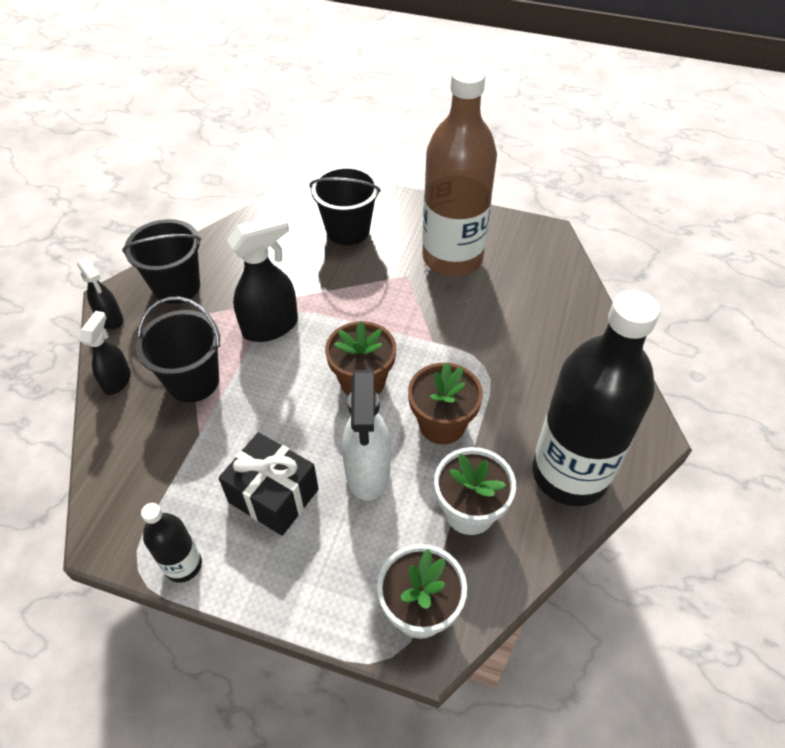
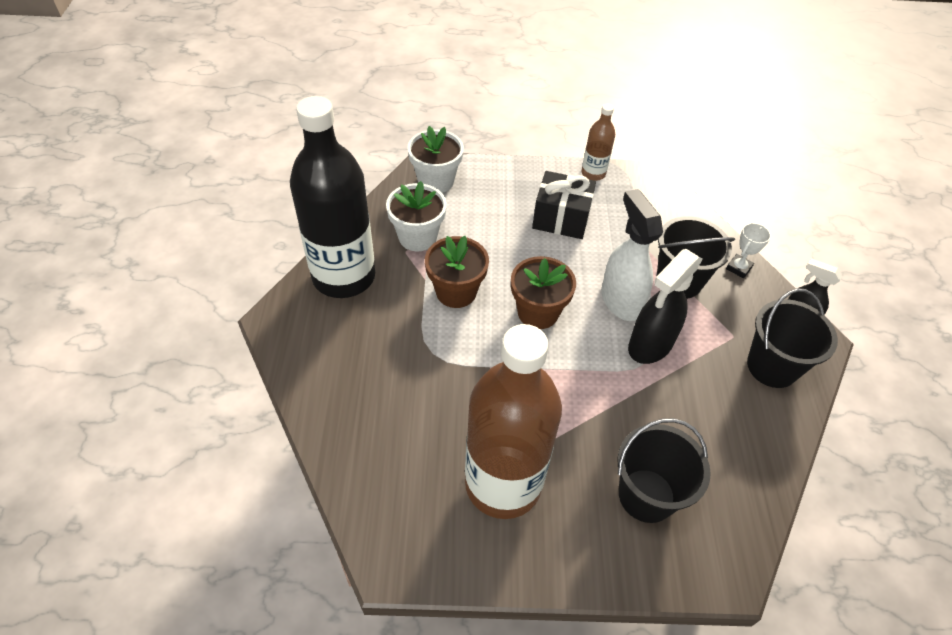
camera: 160 degrees right, 0 degrees up
(117, 380) = (738, 268): black spray bottle -> white trophy
(183, 565) = (593, 173): black bottle -> brown bottle
(368, 472) = (501, 246): white spray bottle -> white spray bottle (620, 300)

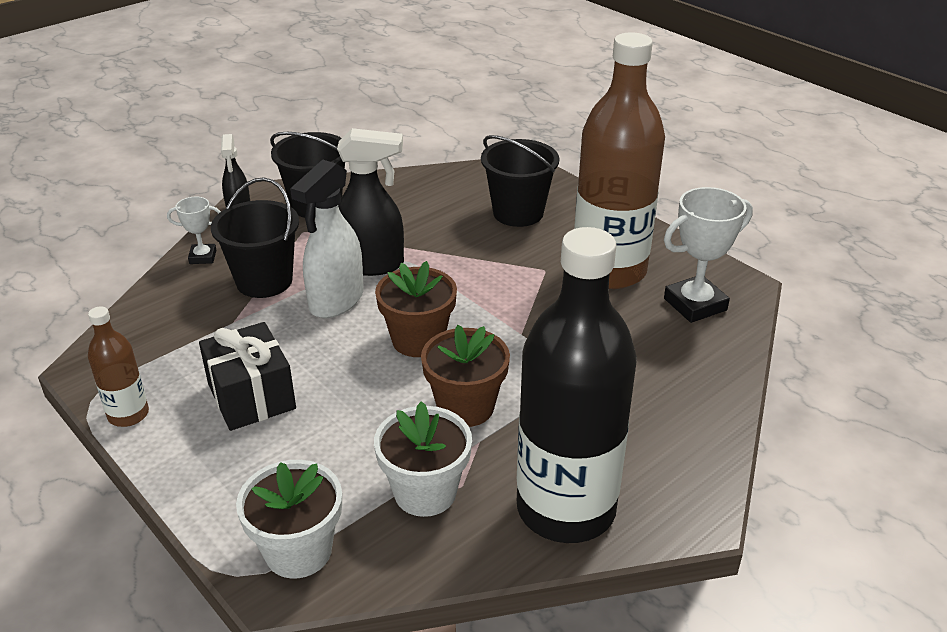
camera: 130 degrees left, 15 degrees down
(406, 500) = (695, 304): none -> white trophy

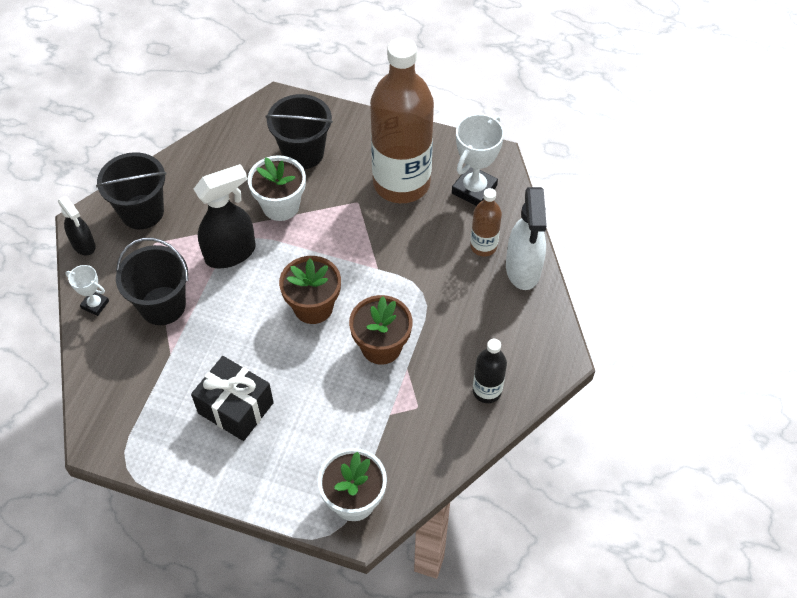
camera: 30 degrees left, 20 degrees up
(128, 415) = (163, 464): brown bottle -> brown bottle (483, 246)
(203, 257) = (95, 304): white trophy -> white trophy turned 60 degrees clockwise
(336, 301) = (231, 299): white spray bottle -> white spray bottle (523, 270)
(425, 492) = (399, 422): white flower pot -> white flower pot (281, 206)
(566, 509) = (487, 391): black bottle -> black bottle, size x0.45

